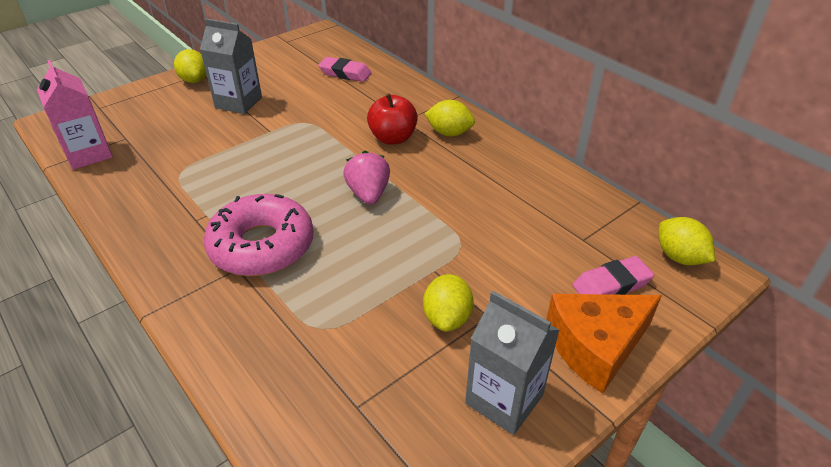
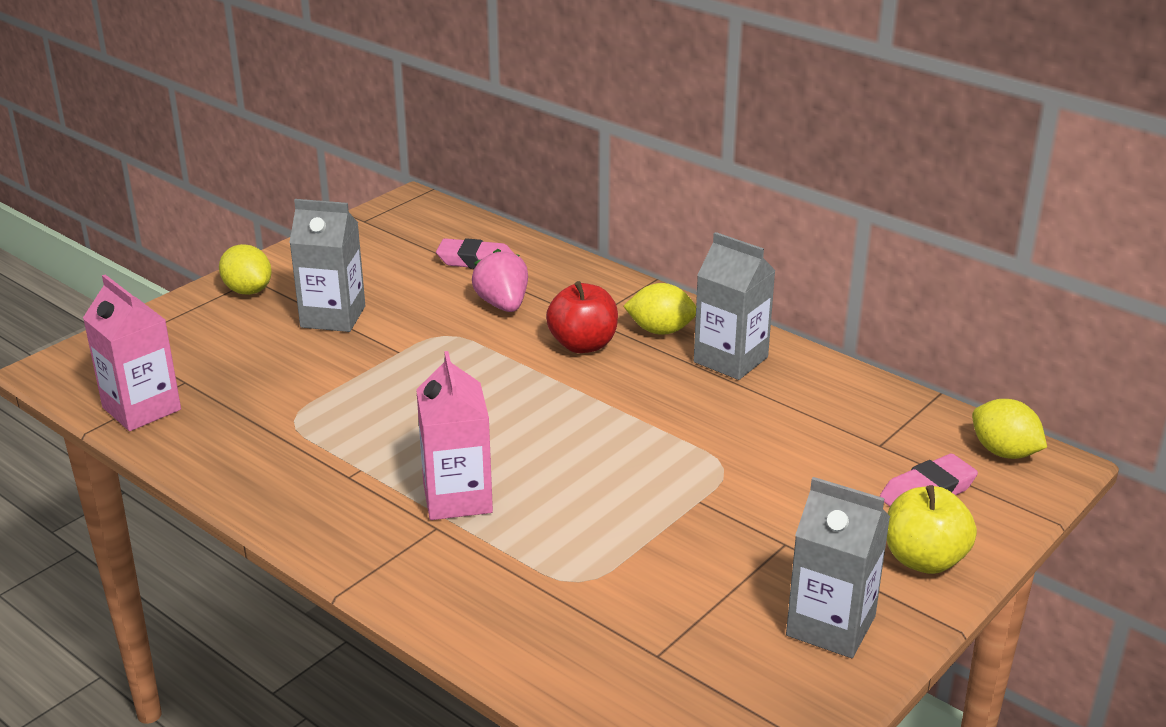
camera: 10 degrees left, 10 degrees down
(262, 246) = (457, 498): pink donut -> pink carton
(368, 194) = (577, 420): pink strawberry -> pink strawberry (503, 305)
(447, 318) = (734, 551): yellow lemon -> none
(491, 159) = (730, 360): none -> grey carton
(595, 346) = (924, 560): orange cheese -> yellow apple

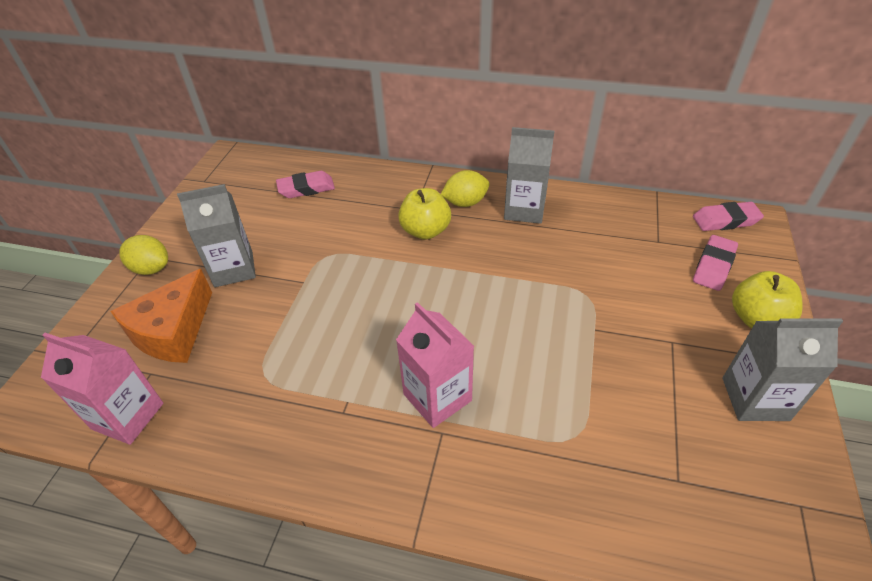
camera: 25 degrees left, 15 degrees up
(231, 353) = (173, 331): none -> orange cheese
(503, 305) = (349, 217): pink strawberry -> none
(583, 345) = (425, 231): red apple -> yellow apple
(1004, 452) = (725, 220): yellow lemon -> pink eraser

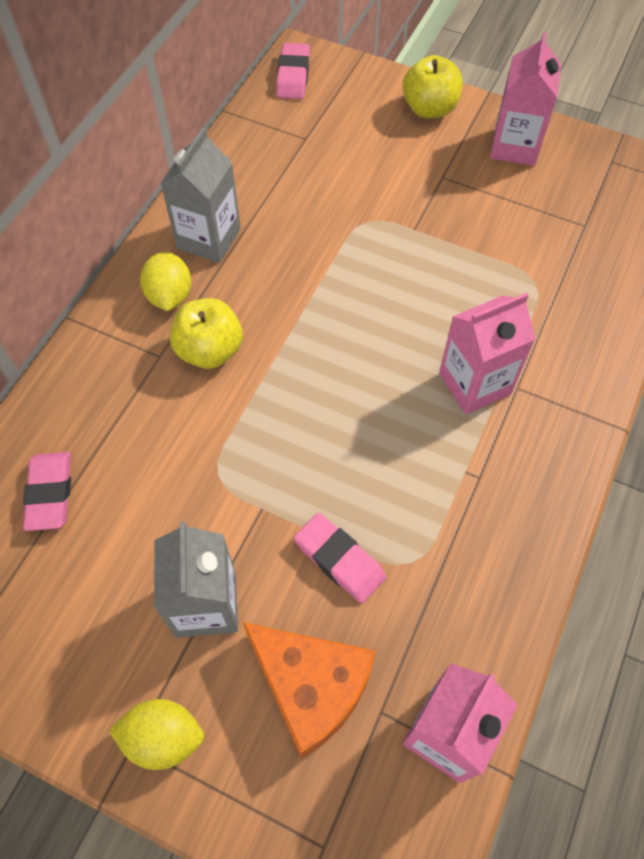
camera: 80 degrees left, 15 degrees up
(151, 268) = (163, 737): yellow lemon -> yellow lemon turned 60 degrees clockwise
(713, 266) = (355, 111): pink eraser -> pink eraser (339, 560)
(755, 399) = (514, 146): grey carton -> pink carton

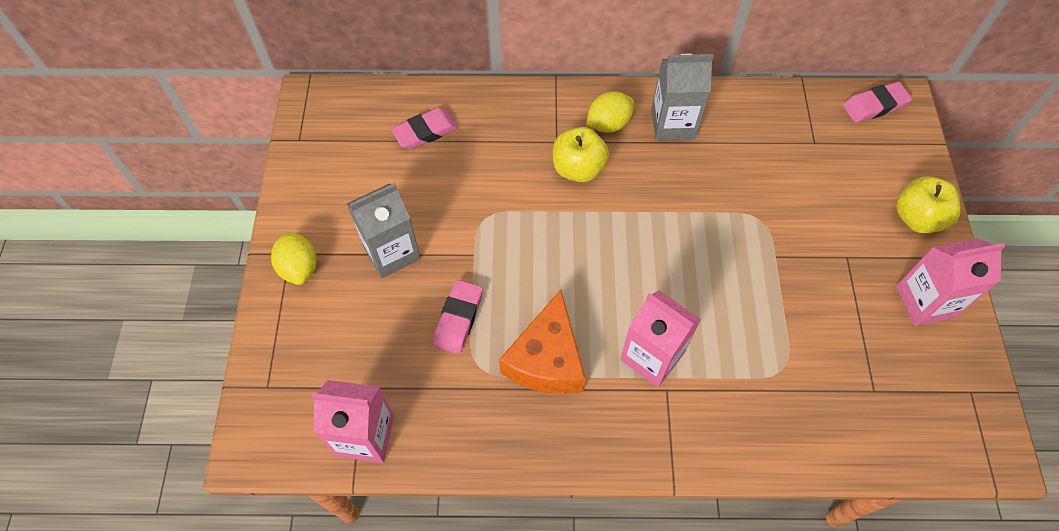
camera: 65 degrees right, 0 degrees up
(311, 687) = (363, 338): orange cheese -> orange cheese (547, 359)

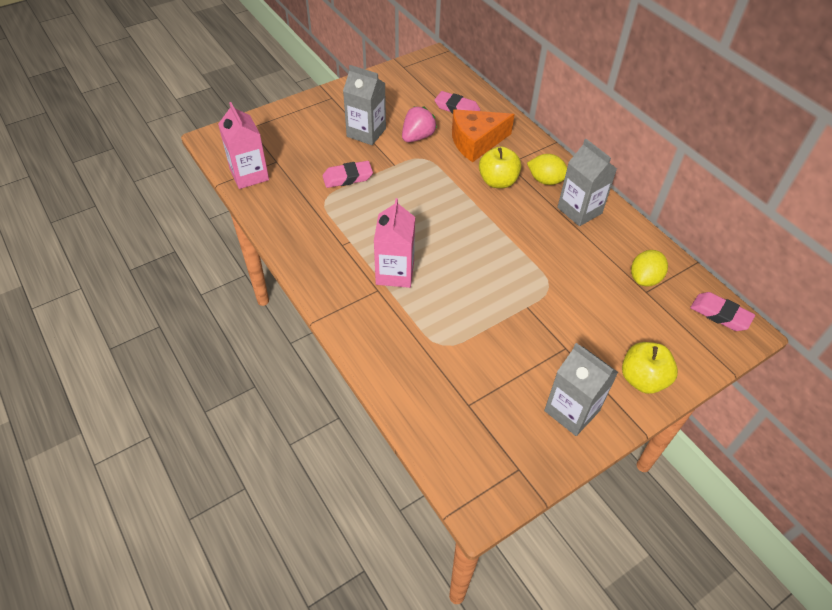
camera: 55 degrees right, 10 degrees down
(299, 268) = (326, 105): yellow lemon -> yellow lemon (644, 279)
(443, 202) = (417, 137): none -> pink strawberry
(547, 359) = (353, 226): orange cheese -> orange cheese (476, 142)
(925, 301) = (571, 411): pink carton -> grey carton

